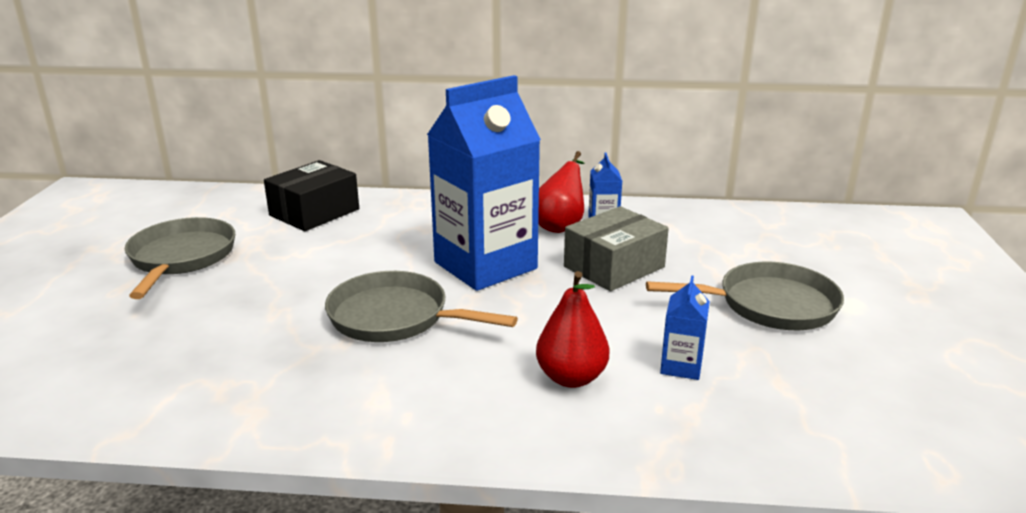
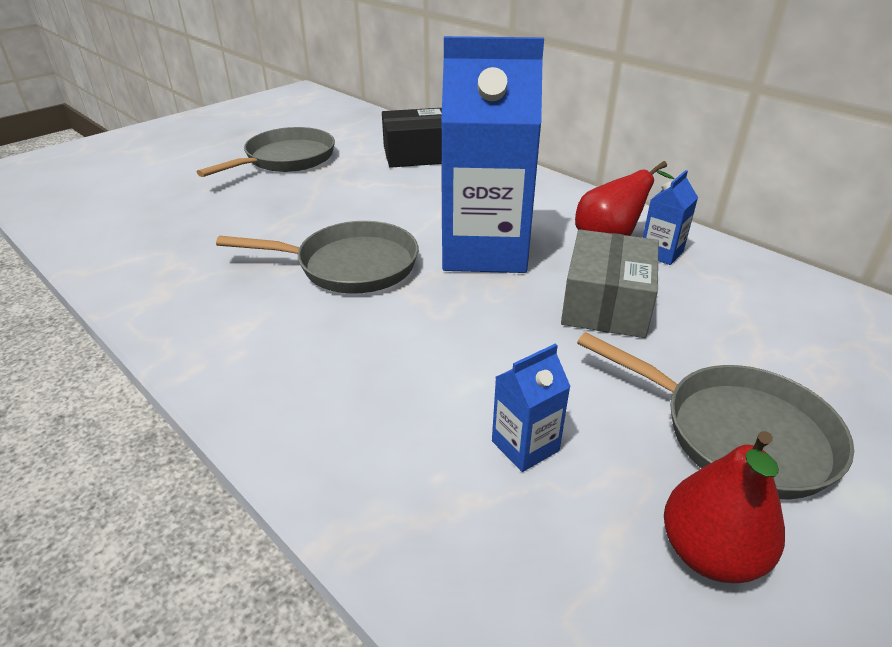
camera: 40 degrees right, 10 degrees up
(396, 317) = (349, 265): grey pan -> grey pan turned 120 degrees clockwise
(571, 378) = (404, 395): red pear -> red pear (710, 553)
(614, 267) = (606, 304): grey box -> grey box turned 75 degrees counterclockwise

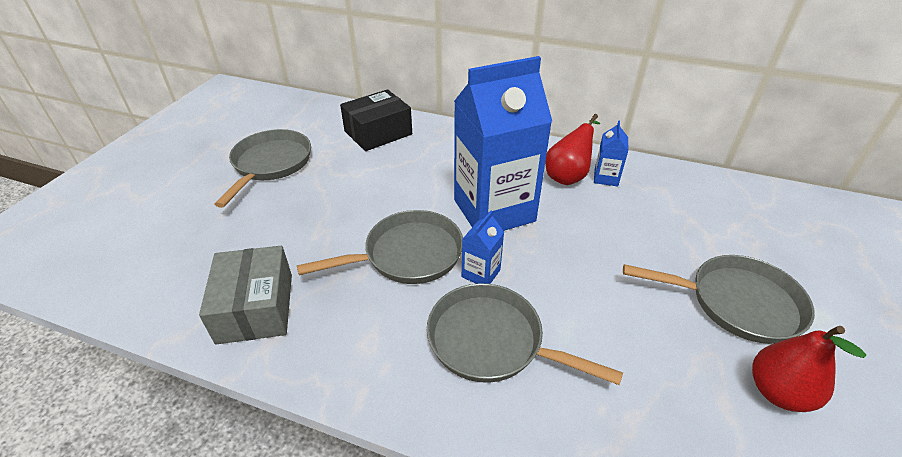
camera: 25 degrees left, 5 degrees up
(369, 368) = (492, 341): none -> grey pan
(525, 446) = (634, 362): blue carton -> blue carton (481, 273)
(606, 304) = (602, 231): grey box -> grey box (255, 308)

